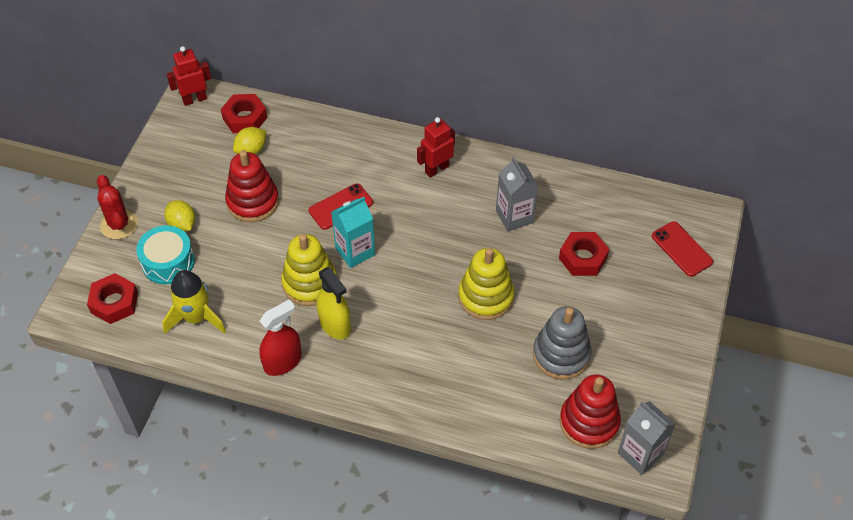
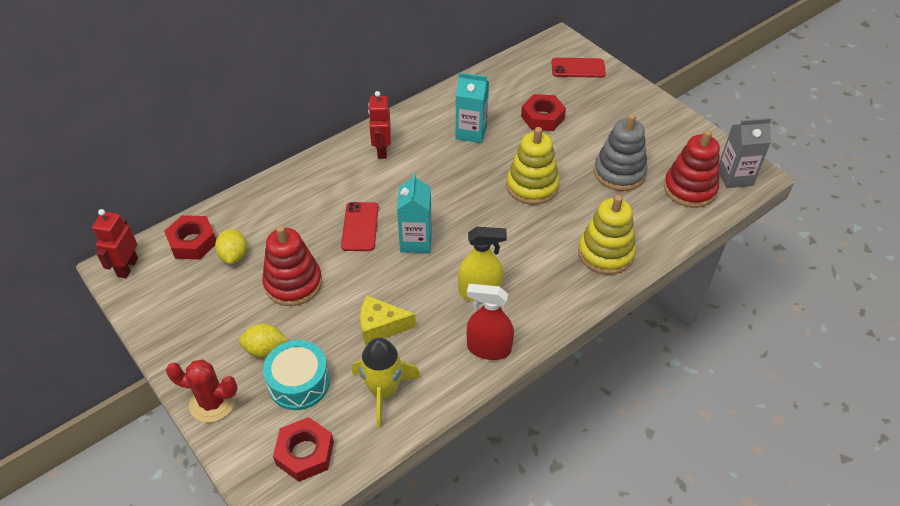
camera: 55 degrees left, 5 degrees down
(253, 280) = (381, 326): none -> yellow cheese
(283, 362) = (488, 348): red spray bottle -> red spray bottle turned 75 degrees counterclockwise
(309, 283) = (421, 287): yellow stacking toy -> yellow stacking toy (605, 253)
(514, 216) = (471, 132): grey carton -> turquoise carton

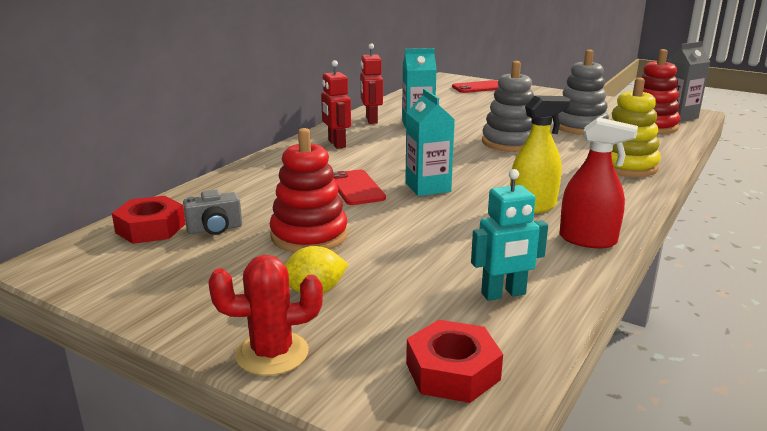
camera: 20 degrees left, 25 degrees down
(127, 267) = (64, 261): red robot -> red robot (371, 120)
(234, 256) = (215, 229): yellow lemon -> grey camera
(299, 383) = (385, 309): turquoise drum -> none
(381, 326) = (448, 247): yellow cheese -> none
(384, 391) = (503, 294): yellow rocket -> turquoise robot
(488, 348) = (588, 240): red spray bottle -> red spray bottle turned 150 degrees counterclockwise
(532, 186) = (509, 142): yellow stacking toy -> grey stacking toy
(542, 117) = (476, 111): red nut -> none

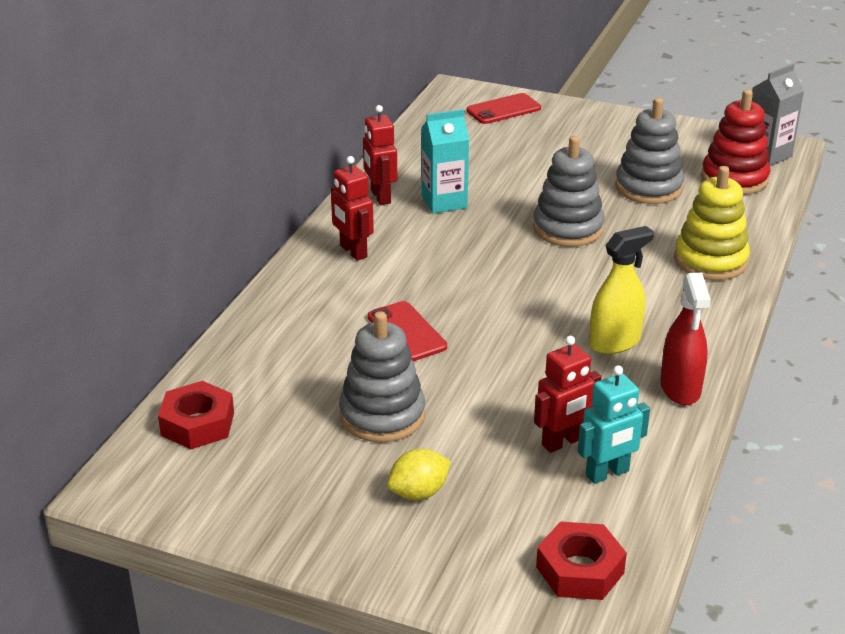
camera: 10 degrees left, 10 degrees up
(215, 229) = (272, 417): grey camera -> none
(272, 353) = (408, 572): red cactus -> none
(309, 236) = (382, 415): red stacking toy -> grey stacking toy
(428, 187) = (490, 322): turquoise carton -> none
(466, 267) = (562, 442): none -> red robot
(588, 240) = (680, 388): red spray bottle -> red spray bottle turned 75 degrees clockwise

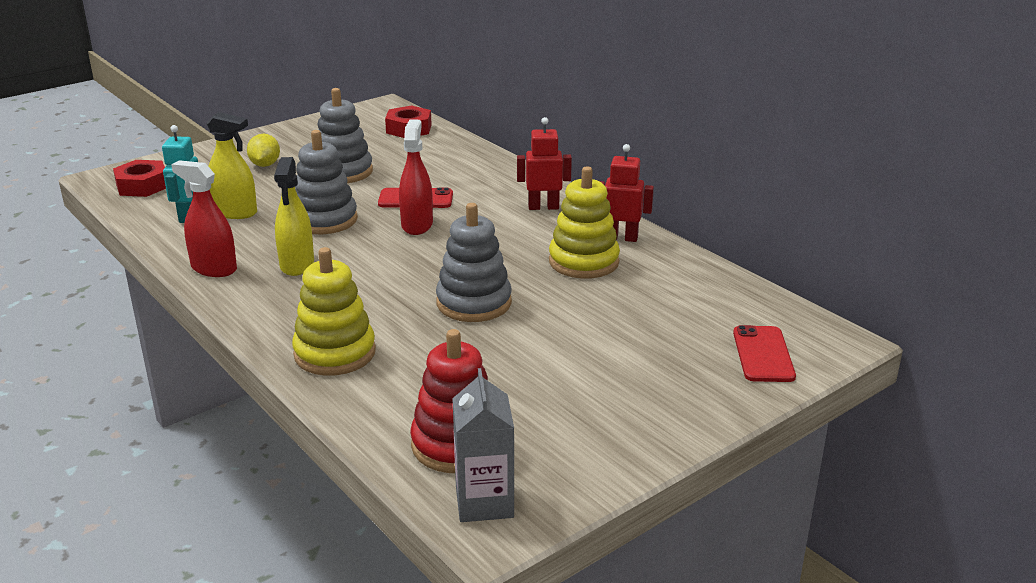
camera: 120 degrees right, 5 degrees down
(444, 202) = (583, 262): turquoise carton -> yellow stacking toy
(464, 308) = (417, 225): none -> red spray bottle
(562, 442) = (235, 212): red robot -> yellow spray bottle
(648, 187) = (499, 377): grey stacking toy -> grey stacking toy (324, 220)

